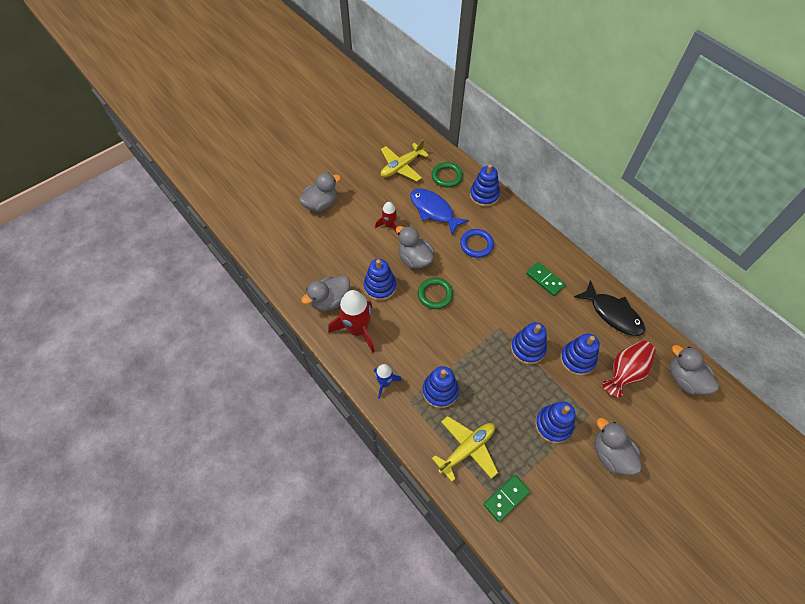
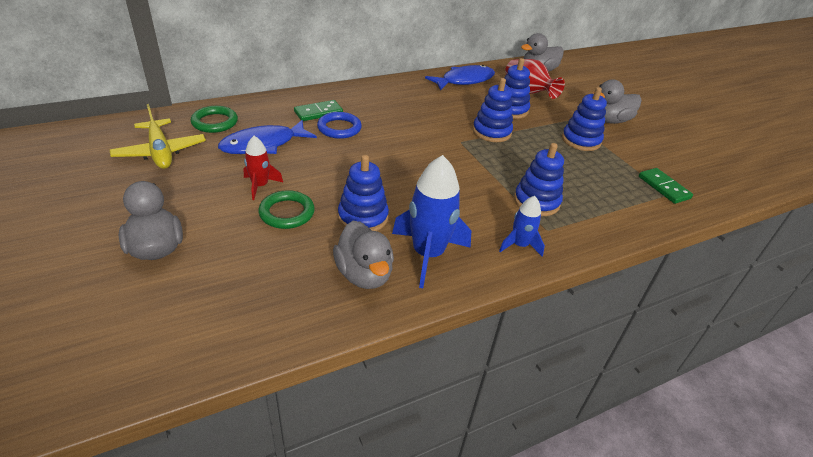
camera: 80 degrees left, 20 degrees down
(357, 329) = (428, 254): red rocket -> blue rocket
(414, 259) = (333, 177): grey duck -> none
(435, 294) = (397, 174): green ring -> green ring (287, 213)
(467, 449) = (611, 200): yellow plane -> none
(484, 195) = (269, 106): blue stacking toy -> none
(545, 280) = (410, 101): green domino -> green domino (318, 112)
(612, 314) = (464, 80): black fish -> blue fish

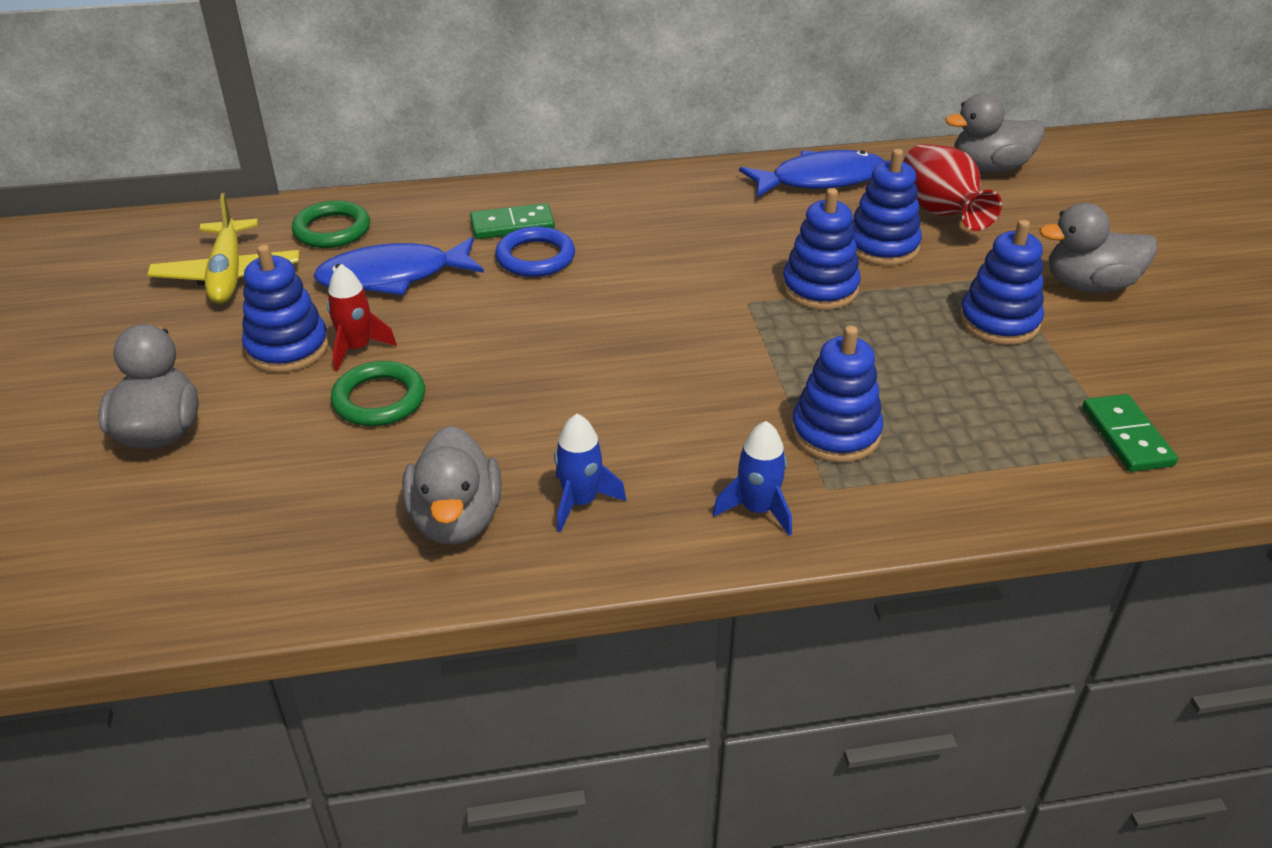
camera: 20 degrees right, 0 degrees up
(363, 217) = (500, 422): blue stacking toy -> blue stacking toy (287, 348)
(428, 254) = (581, 502): blue rocket -> blue rocket, size x0.55

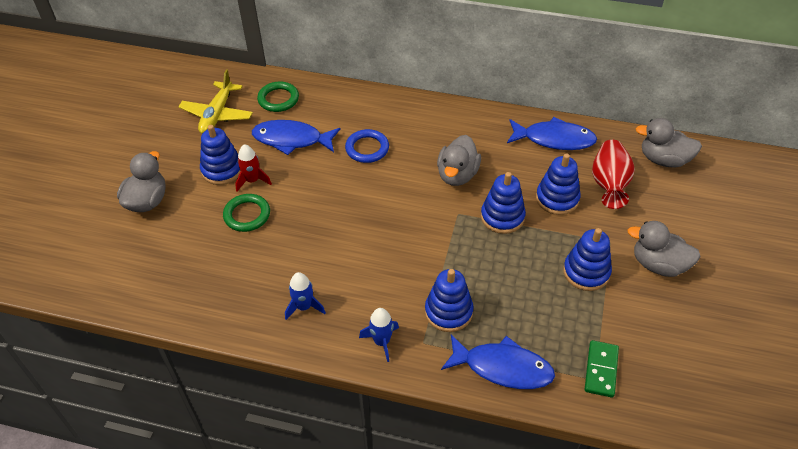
camera: 25 degrees right, 10 degrees up
(456, 520) = (245, 296): grey duck -> grey duck (457, 175)
(512, 225) = (367, 122): green domino -> none
(982, 481) = (503, 368): none -> blue fish

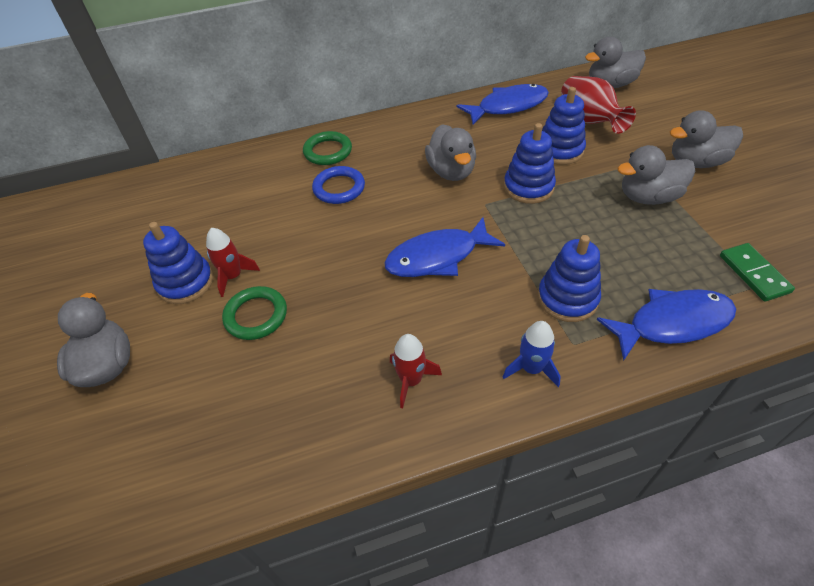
camera: 30 degrees left, 0 degrees up
(217, 114) = (135, 229): yellow plane -> none
(278, 99) = (200, 185): green ring -> green ring (328, 151)
(291, 139) = (247, 216): blue fish -> blue fish (437, 257)
(304, 307) = (411, 380): blue rocket -> red rocket
(586, 272) = (648, 197): blue stacking toy -> grey duck

